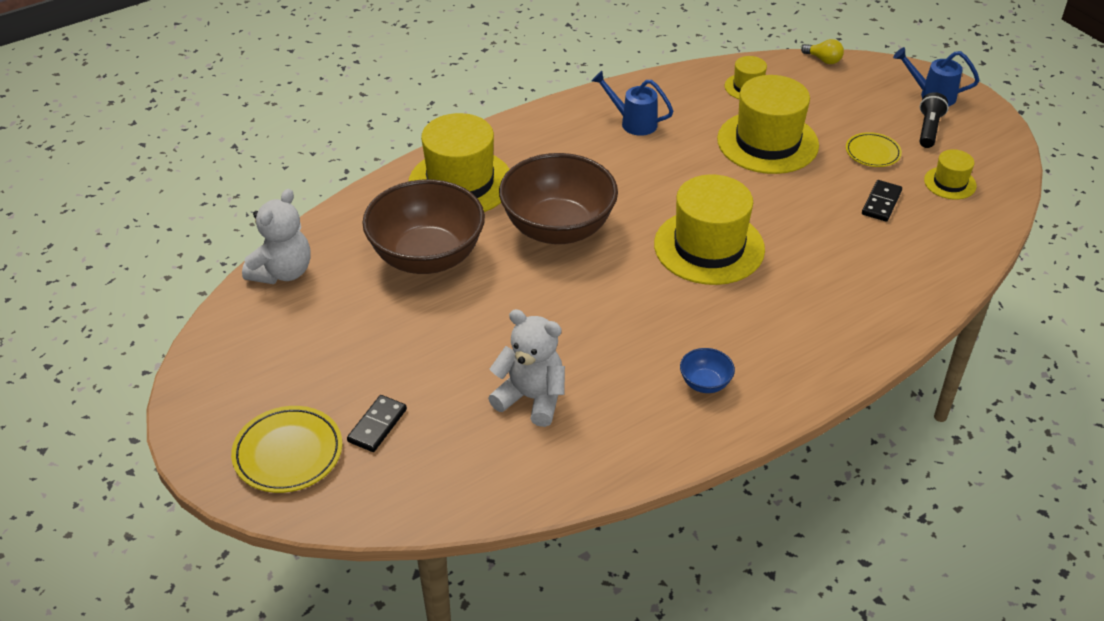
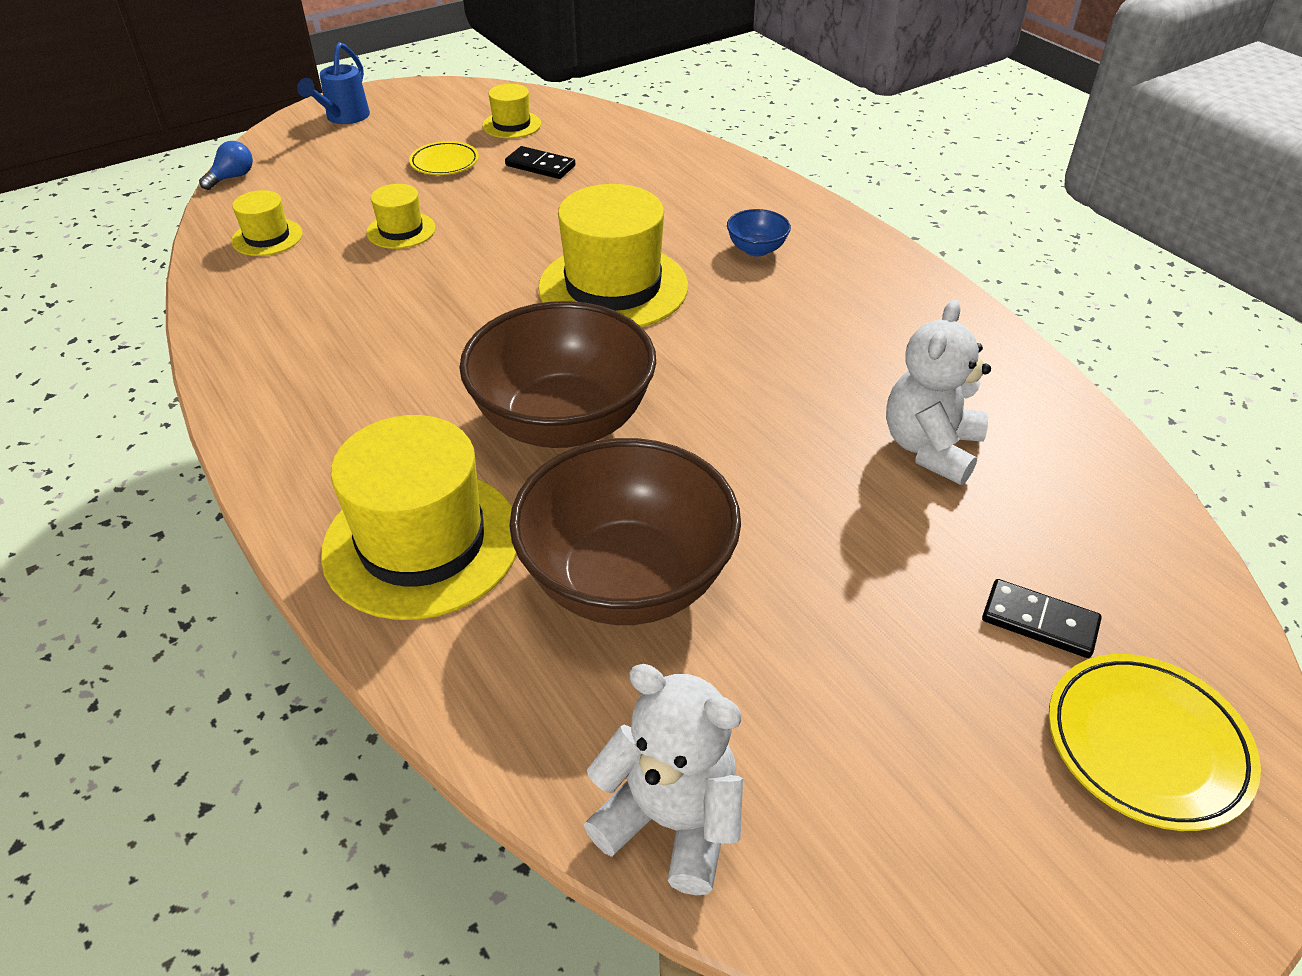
camera: 90 degrees left, 0 degrees up
(633, 122) = (313, 341): blue watering can -> none
(705, 383) = (864, 302): blue bowl -> blue bowl (756, 249)
(767, 142) = (401, 230): yellow hat -> yellow hat, size x0.49
(823, 60) = (232, 177): yellow light bulb -> blue light bulb
(928, 129) = (409, 126): black flashlight -> none

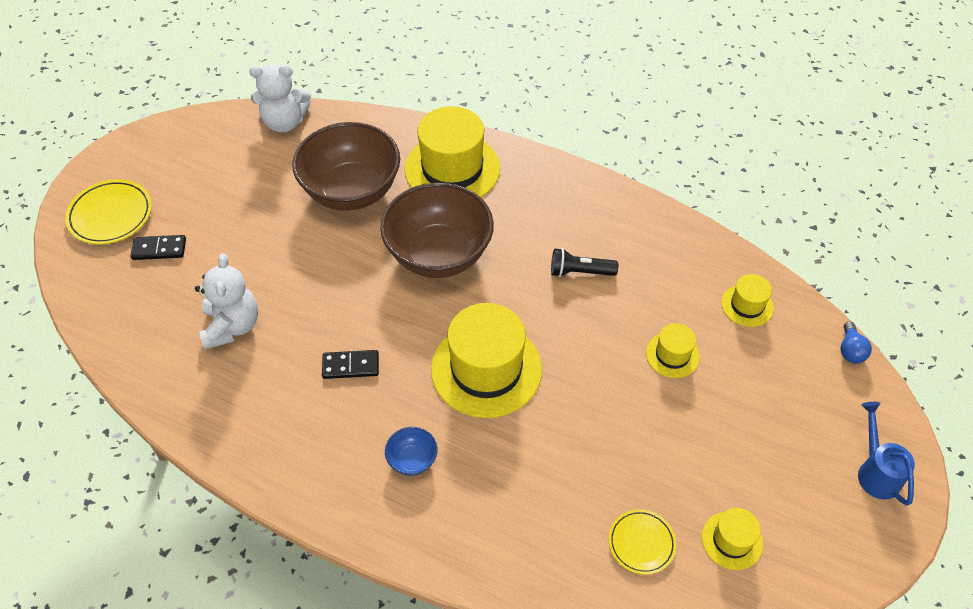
camera: 150 degrees right, 10 degrees up
(401, 331) = (580, 272): none -> black flashlight
(444, 163) = (727, 450): yellow plate -> yellow plate (641, 543)
(540, 166) = (650, 486): black domino -> black domino (350, 366)

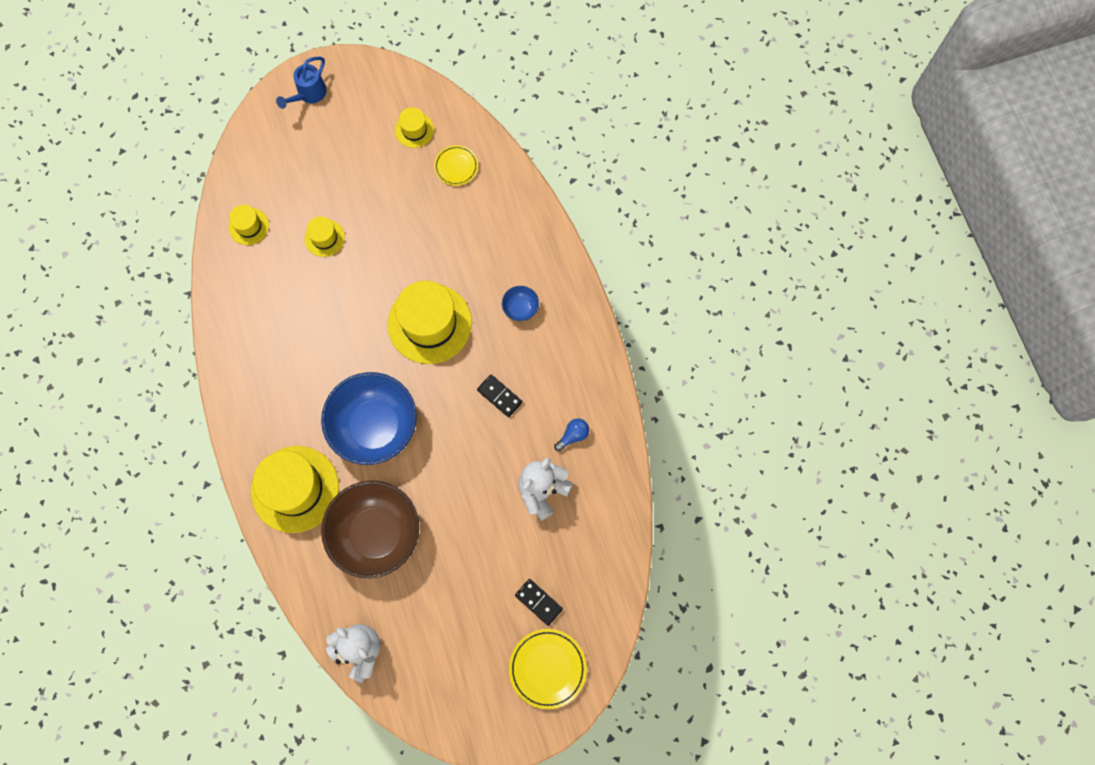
camera: 135 degrees left, 20 degrees up
(439, 254) = (375, 426): brown bowl -> blue bowl
(580, 272) = (310, 334): black flashlight -> none
(850, 350) = (233, 154): blue light bulb -> blue light bulb (573, 435)

